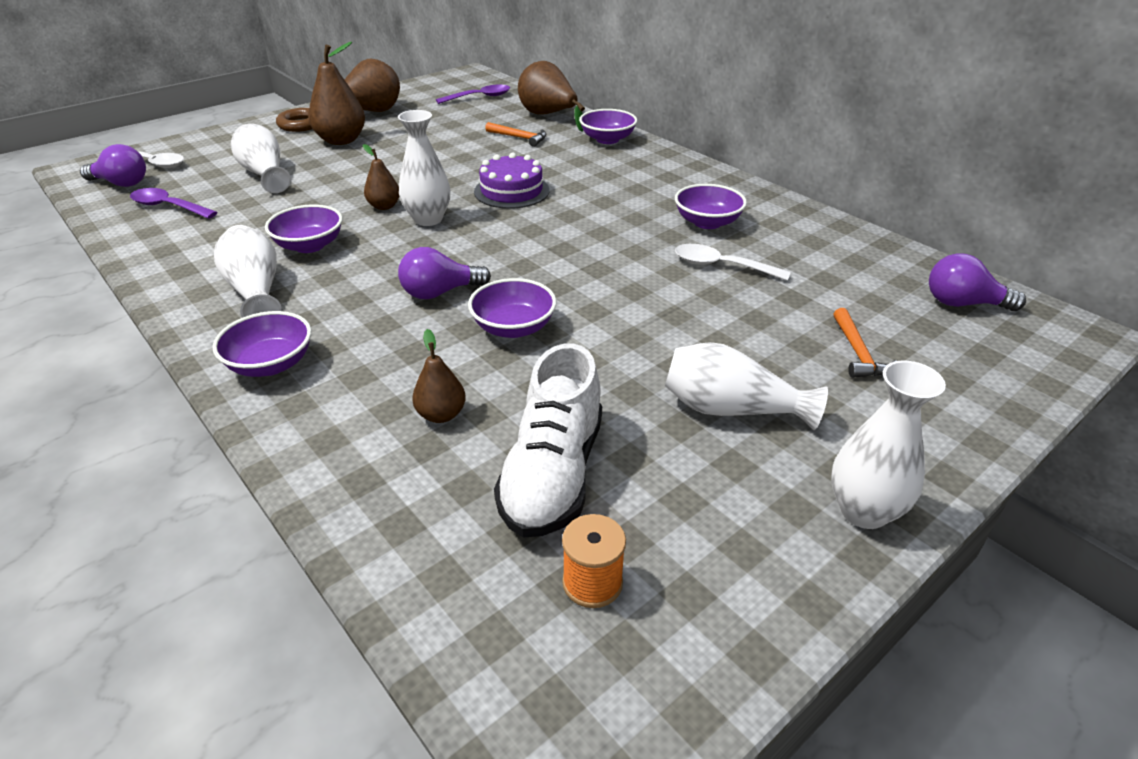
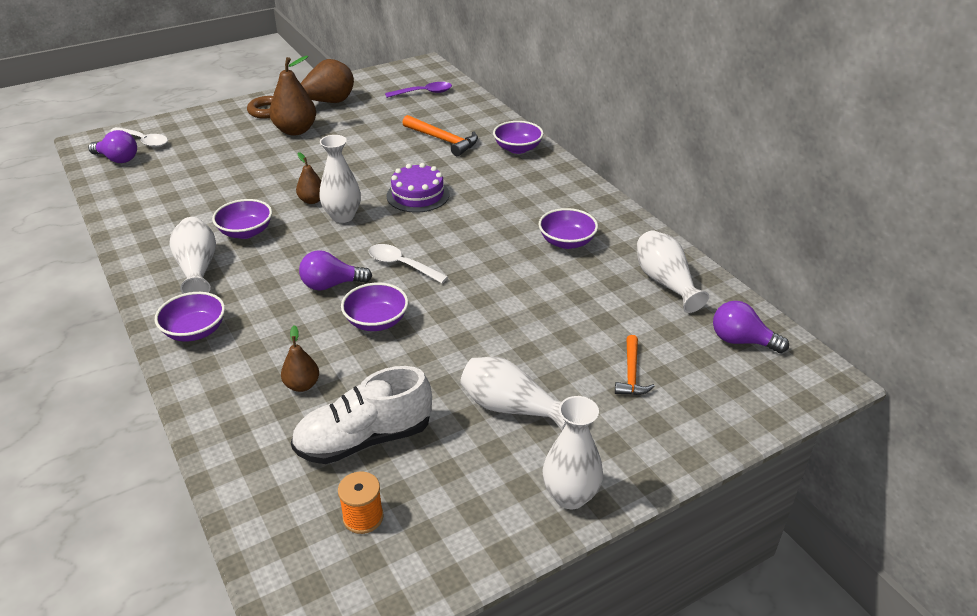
camera: 10 degrees right, 0 degrees up
(168, 207) = (149, 185): purple spoon -> none
(265, 174) = (227, 160): white vase -> white vase (665, 282)
(519, 138) = (443, 140): orange hammer -> orange hammer, size x1.53
(549, 116) = (476, 118): brown pear -> none
(553, 474) = (364, 439): white shoe -> white shoe turned 45 degrees clockwise
(721, 266) = (560, 284): white spoon -> white spoon (401, 265)

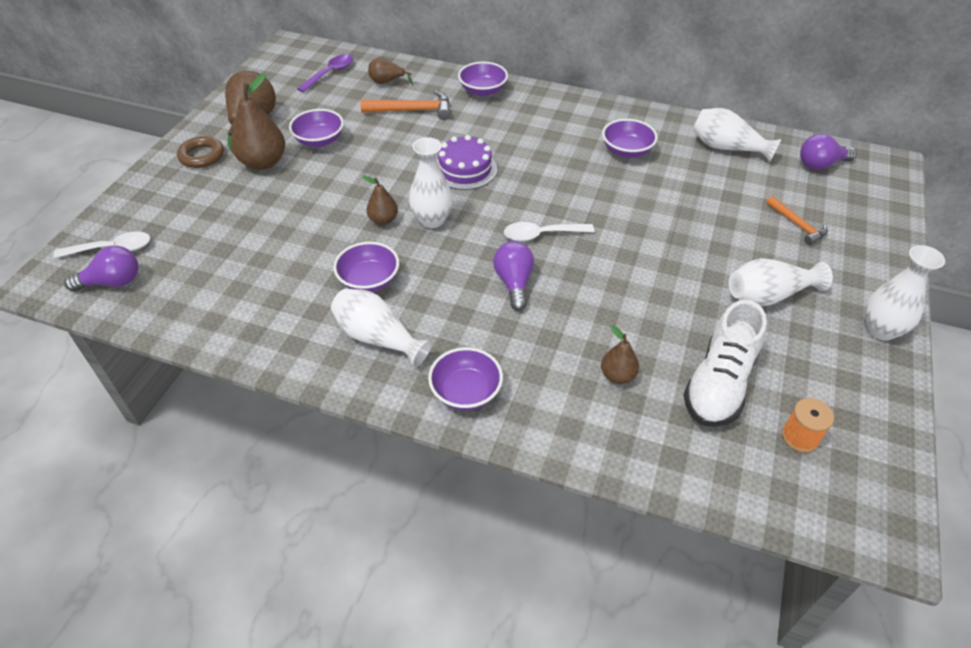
camera: 40 degrees left, 10 degrees up
(331, 285) = (514, 283): purple light bulb -> purple light bulb turned 135 degrees clockwise
(376, 321) = (592, 291): purple bowl -> purple bowl (319, 140)
(454, 114) = (387, 82): none -> brown pear

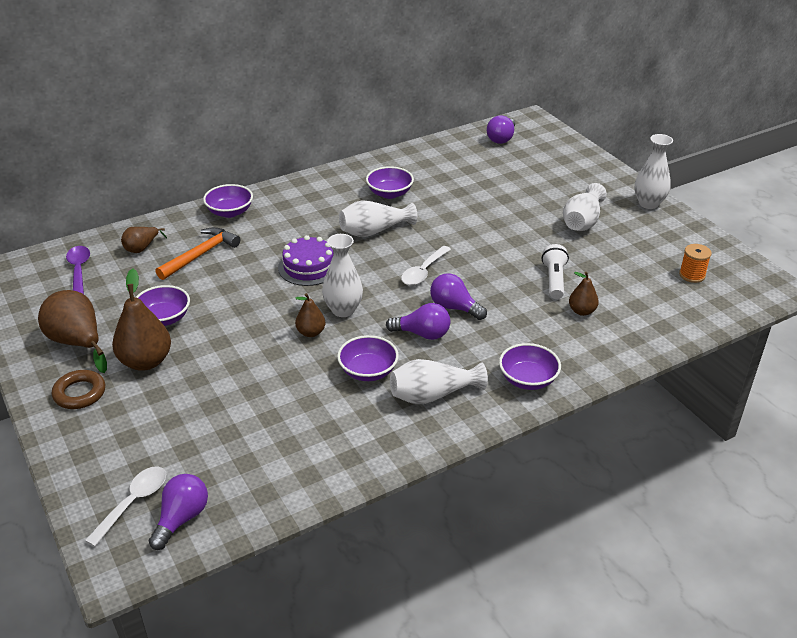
camera: 50 degrees left, 10 degrees down
(454, 284) = (422, 334): none -> purple light bulb
(642, 327) = (554, 280): none -> white flashlight
(719, 384) = (628, 279): white shoe -> none
(727, 148) = (441, 158): white vase -> white vase (374, 231)
(797, 225) = (540, 177): orange hammer -> none

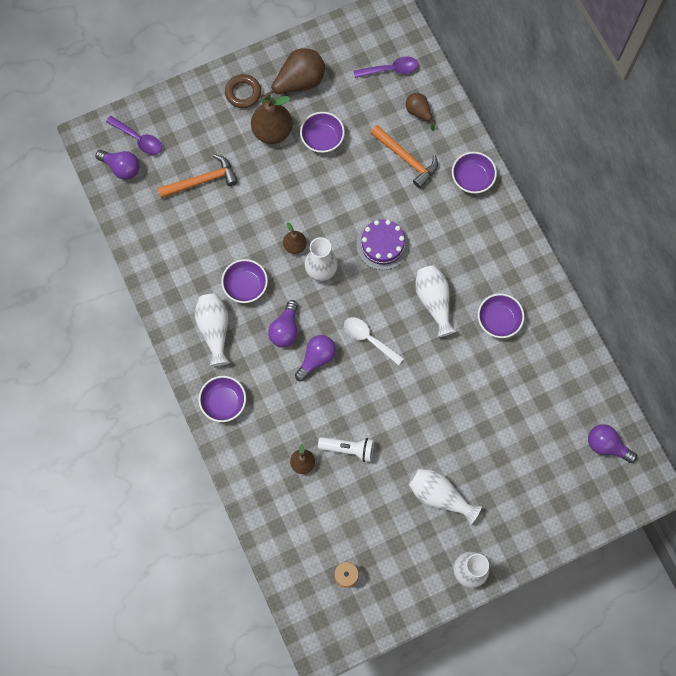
camera: 95 degrees right, 35 degrees up
(133, 502) = (138, 139): white spoon -> purple spoon
(213, 424) = (202, 181): none -> orange hammer

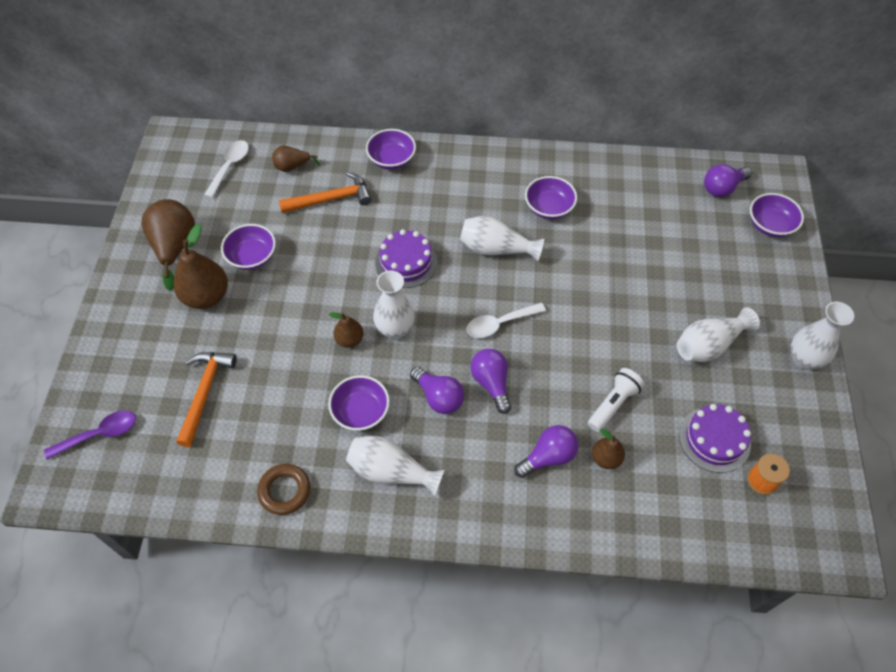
camera: 60 degrees left, 15 degrees down
(122, 168) = (118, 472): purple light bulb -> purple light bulb (548, 457)
(224, 402) = (485, 507): purple bowl -> purple bowl (770, 225)
(243, 93) = (140, 301): brown ring -> brown ring (284, 491)
(360, 531) = (714, 439): none -> purple cake
(390, 70) = (230, 167): purple spoon -> white spoon

